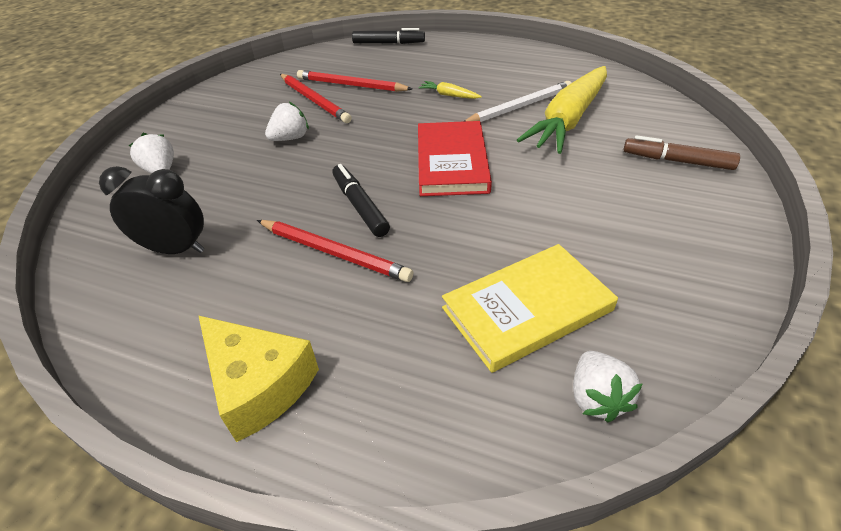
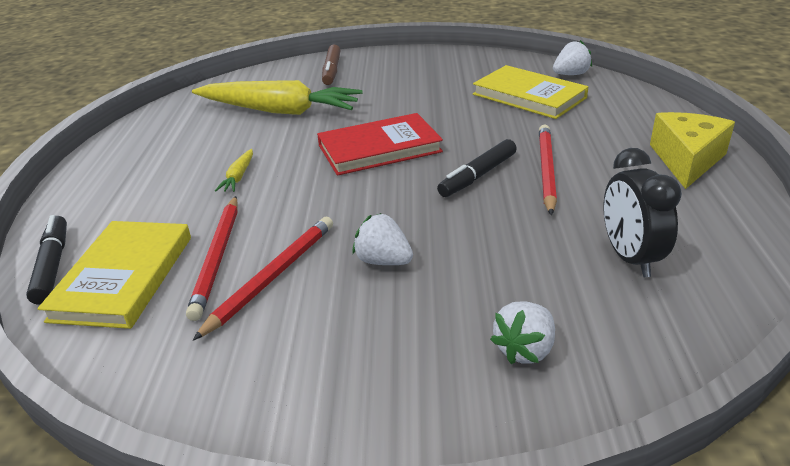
camera: 110 degrees left, 10 degrees down
(358, 60) = (123, 277): none -> yellow book
(519, 107) = (259, 135): white pencil -> none

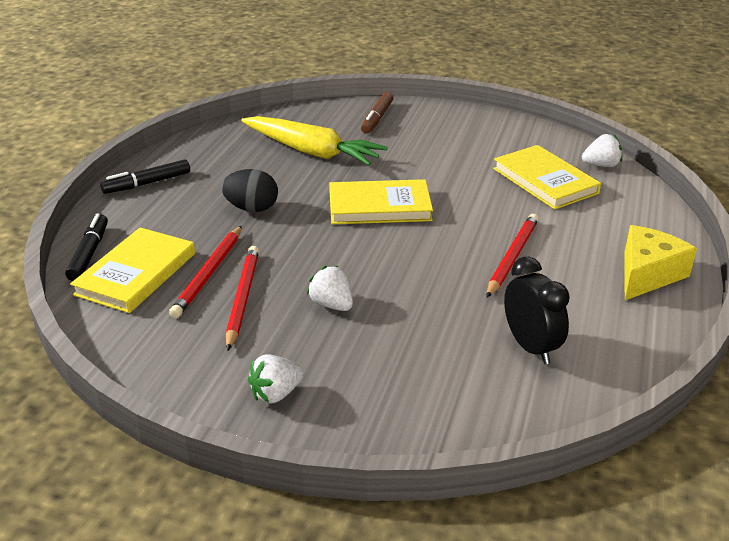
camera: 15 degrees right, 0 degrees up
(238, 177) = (252, 208): yellow carrot -> black egg
(272, 277) = (242, 298): red pencil -> red pencil turned 45 degrees counterclockwise
(379, 149) = (379, 206): red book -> yellow book
(478, 176) = (449, 249): black marker -> black marker (147, 183)
(525, 350) = (401, 395): white strawberry -> white strawberry (276, 394)
(629, 257) = (530, 347): black clock -> black clock turned 150 degrees clockwise

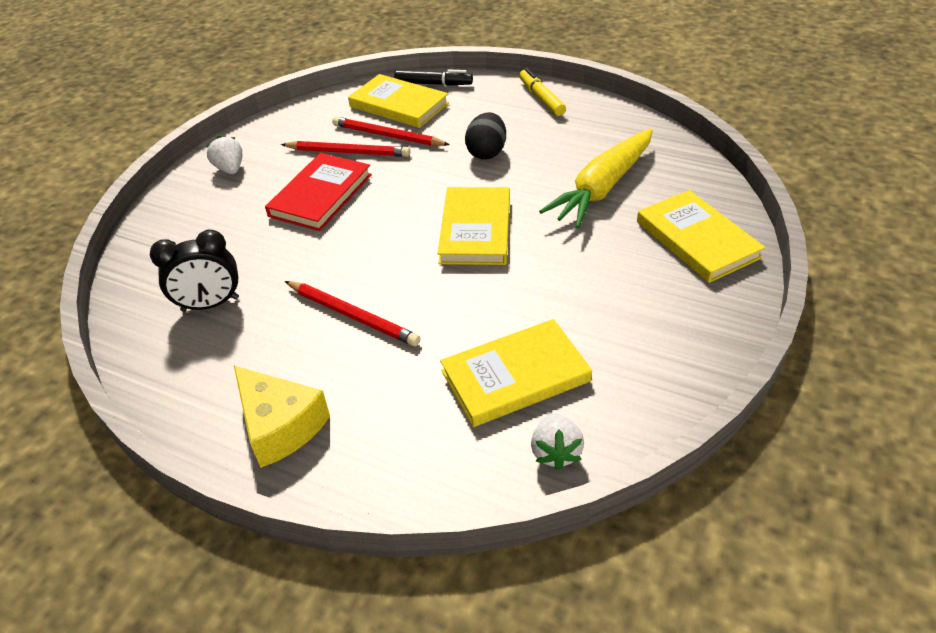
camera: 100 degrees right, 10 degrees up
(147, 183) = (541, 98): black marker -> yellow marker
(332, 305) = (321, 195): white strawberry -> red book
(377, 118) = (697, 239): brown marker -> yellow book

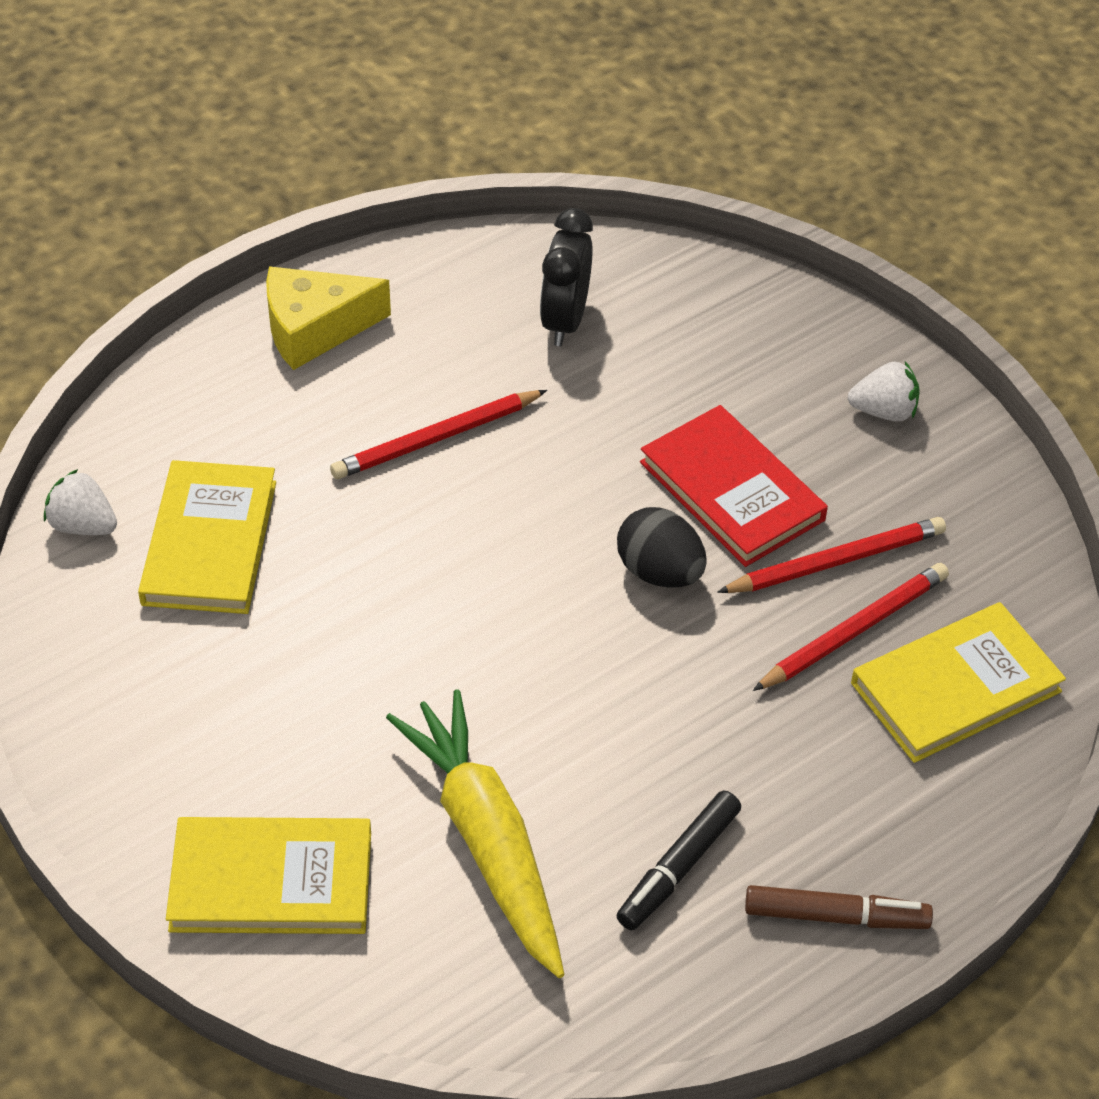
camera: 115 degrees right, 5 degrees up
(348, 152) = (835, 562): red pencil -> red pencil turned 150 degrees counterclockwise
(433, 84) = (1007, 772): black marker -> black marker (678, 868)
(475, 229) = (508, 630): yellow book -> none
(486, 153) = (703, 739): black egg -> black egg (659, 572)
(541, 98) = (835, 916): yellow marker -> brown marker

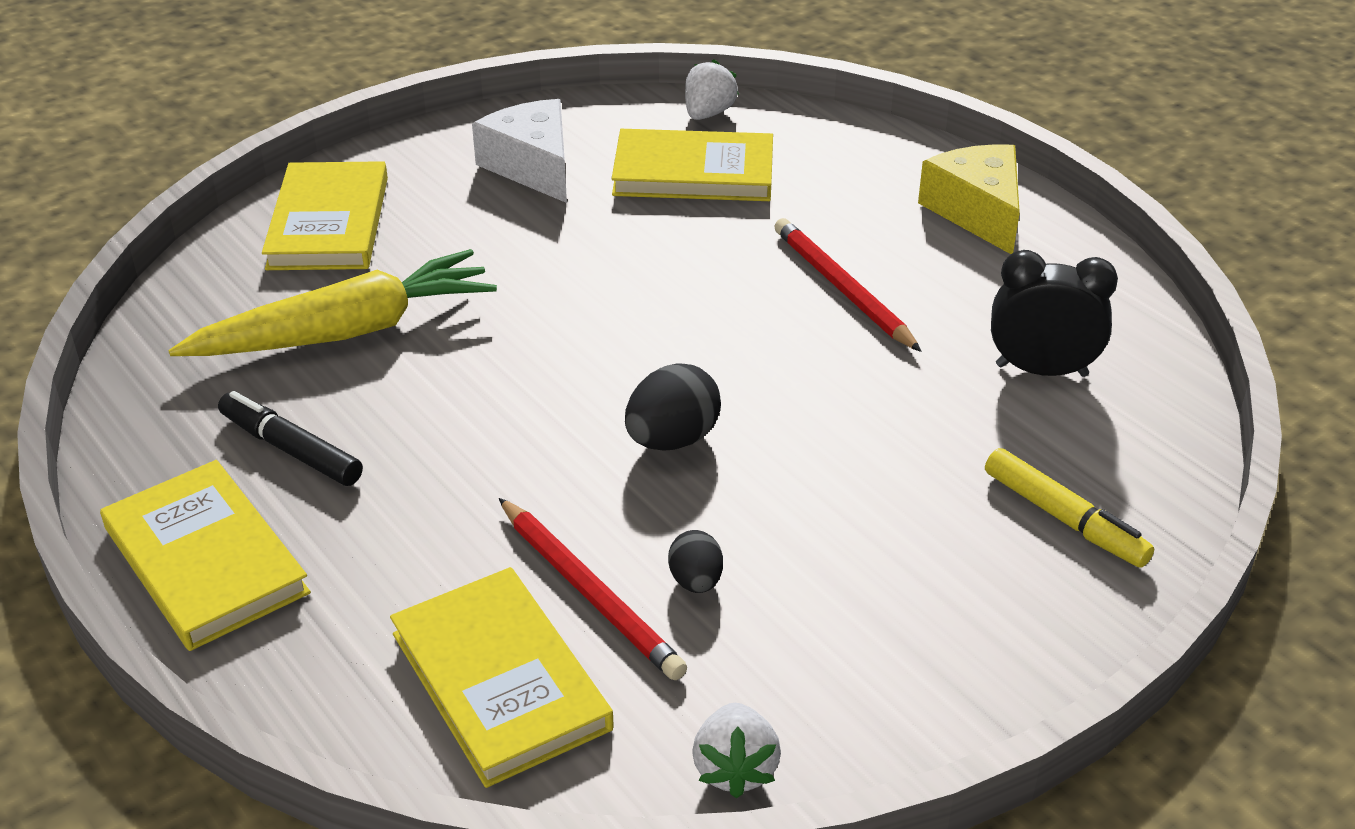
camera: 90 degrees right, 10 degrees down
(174, 687) = (533, 166): none -> white cheese
(731, 491) = (798, 496): red book -> none
(750, 335) = (1064, 519): none -> yellow marker
(835, 562) = (696, 581): red pencil -> black egg
(835, 916) = (206, 560): brown marker -> yellow book
(884, 411) = (959, 639): white strawberry -> white strawberry (735, 769)

